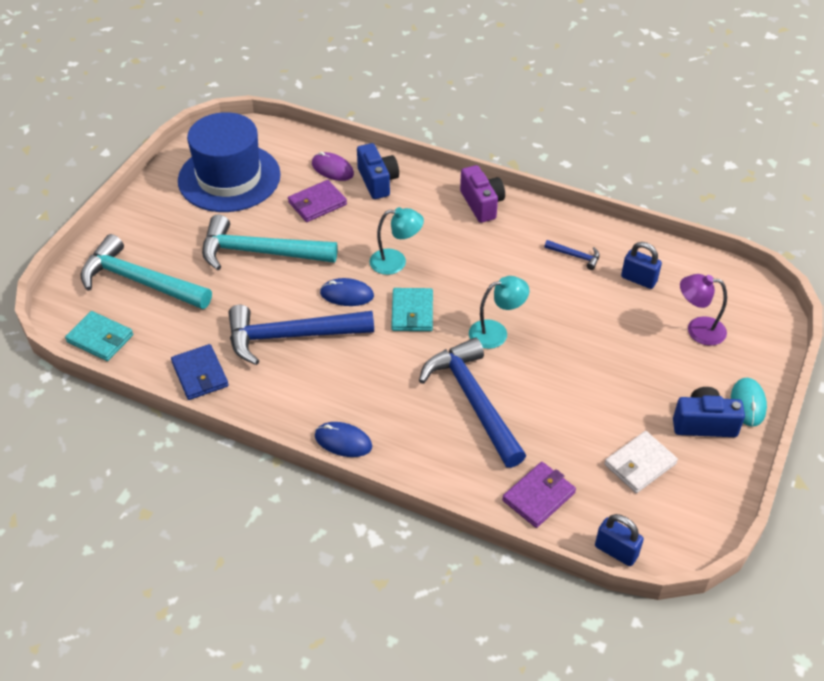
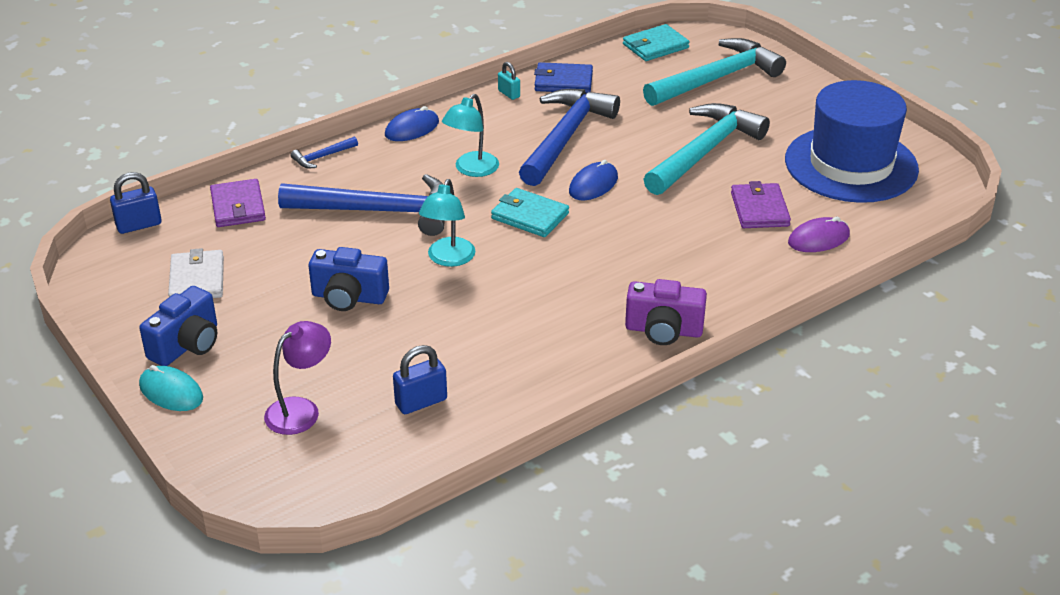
camera: 120 degrees right, 10 degrees down
(243, 402) = (509, 94): none -> turquoise padlock
(377, 181) = (769, 264): blue camera -> blue camera (349, 297)
(396, 262) = (615, 231): turquoise lamp -> turquoise lamp (471, 170)
(575, 256) = (506, 368): blue hammer -> blue hammer (322, 157)

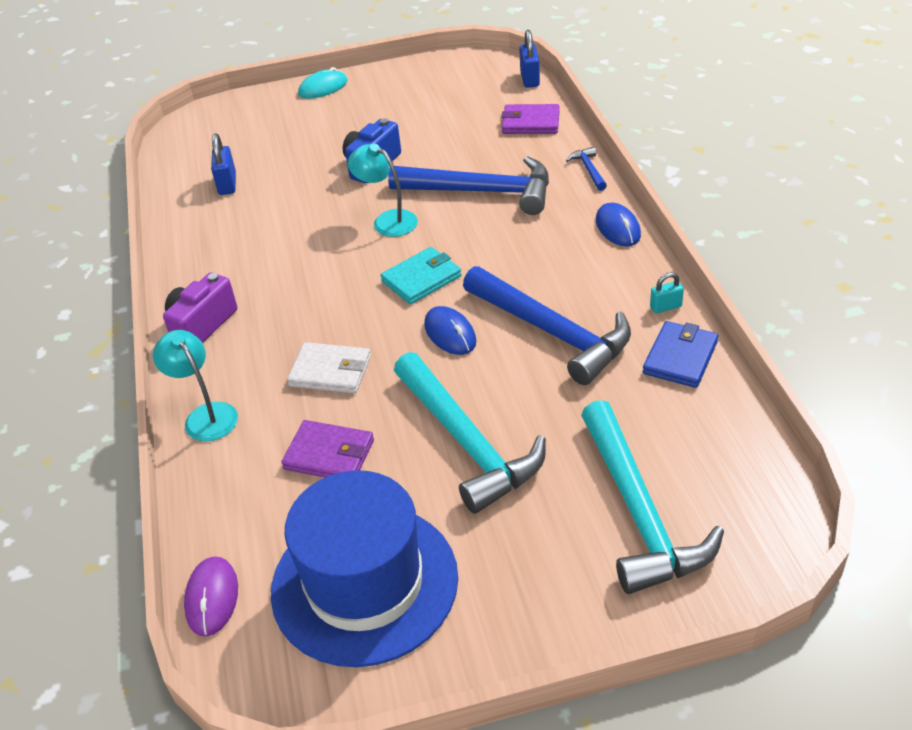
camera: 115 degrees right, 5 degrees up
(187, 345) = (367, 95): blue camera -> none
(197, 279) = (442, 101): white wallet -> white wallet (330, 371)
(301, 410) = (263, 134): purple lamp -> none
(379, 211) = (482, 192): blue hammer -> blue hammer turned 105 degrees counterclockwise
(471, 170) = (521, 255): turquoise lamp -> turquoise lamp (206, 415)
(655, 46) = (753, 471): turquoise wallet -> none
(818, 239) = (246, 487): purple mouse -> purple mouse (212, 598)

